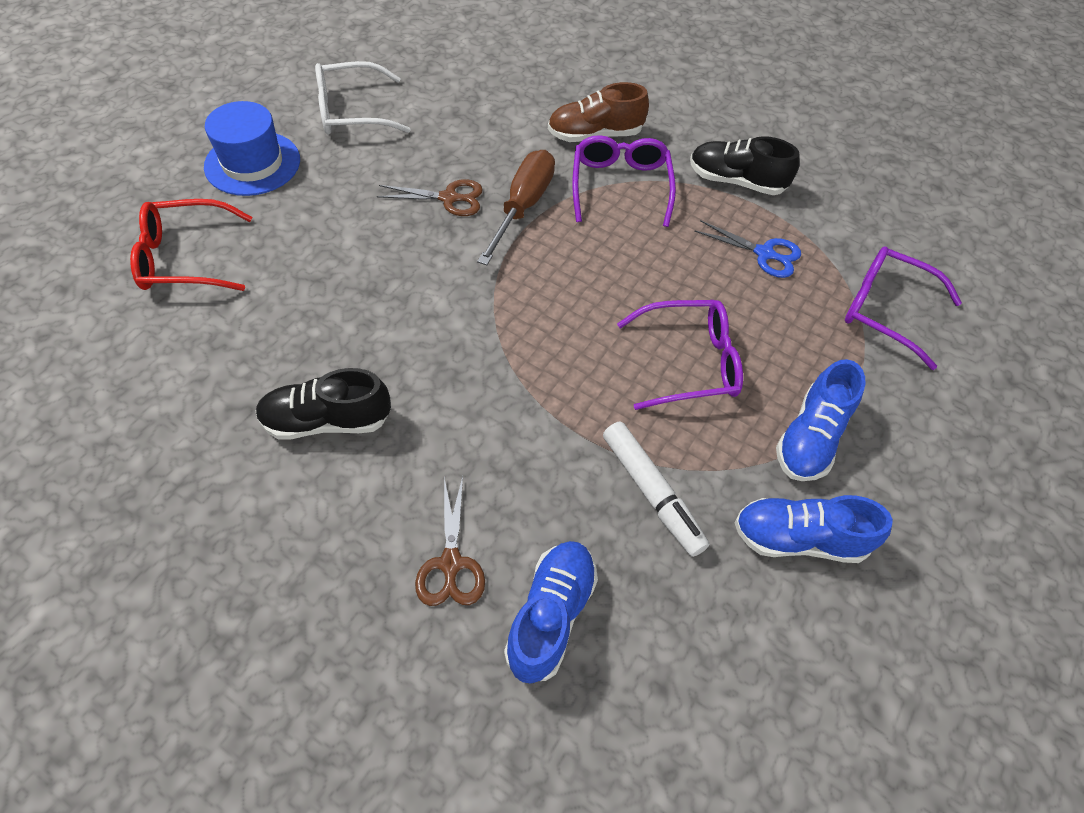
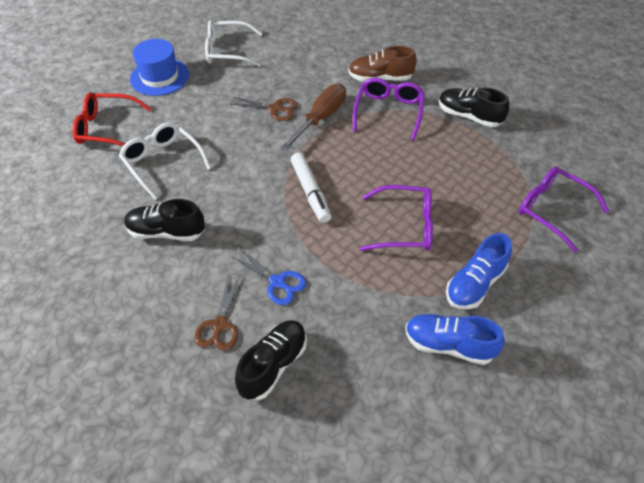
camera: 15 degrees right, 5 degrees down
(292, 305) = (162, 162): none -> white glasses
(551, 615) = (273, 365): blue shoe -> black shoe
(651, 493) = (358, 302): white marker -> white marker (310, 192)
(764, 254) = (476, 164): blue scissors -> blue scissors (277, 282)

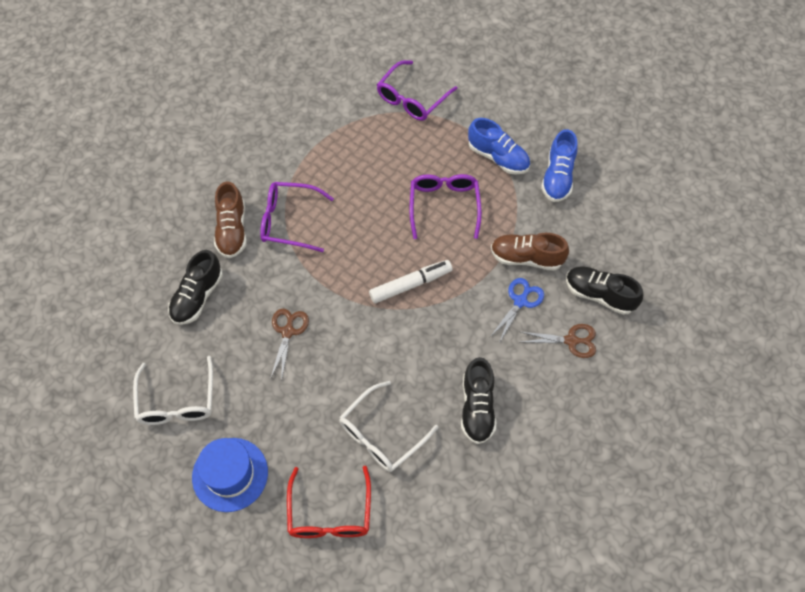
camera: 95 degrees left, 10 degrees up
(321, 118) = (302, 284): brown screwdriver -> none
(332, 295) = (526, 258): none -> brown shoe
(469, 116) = (293, 151): black shoe -> black shoe (197, 297)

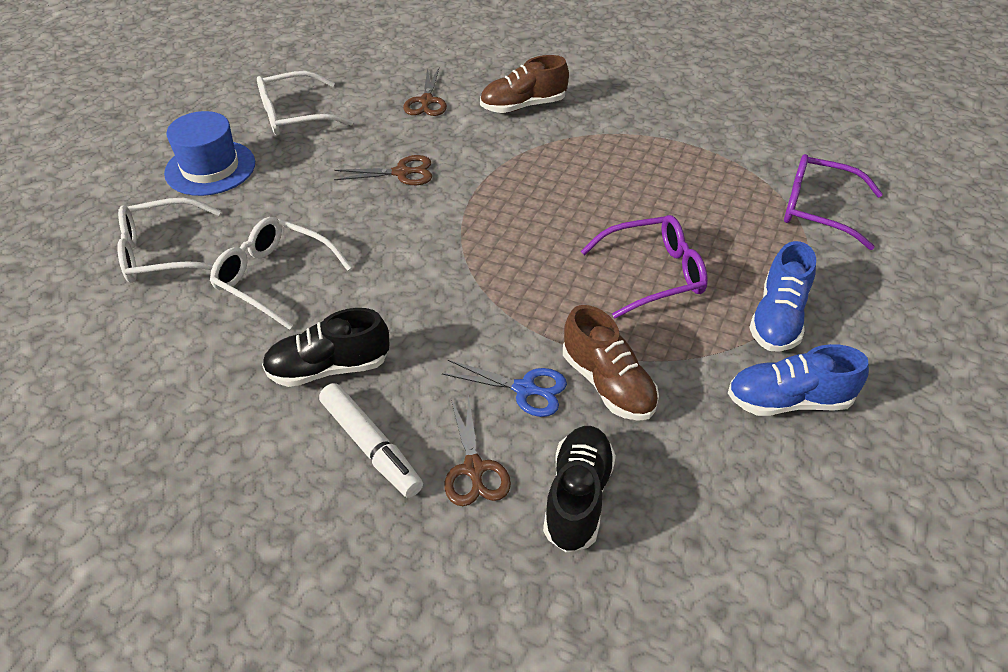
camera: 75 degrees right, 15 degrees down
(197, 297) = (426, 101): black shoe -> brown scissors
(289, 221) = (556, 143): purple glasses -> none
(330, 513) = (163, 253): red glasses -> white glasses
(410, 285) = (507, 264): white marker -> white marker (371, 446)
(526, 258) = (608, 384): brown shoe -> brown shoe turned 150 degrees clockwise

